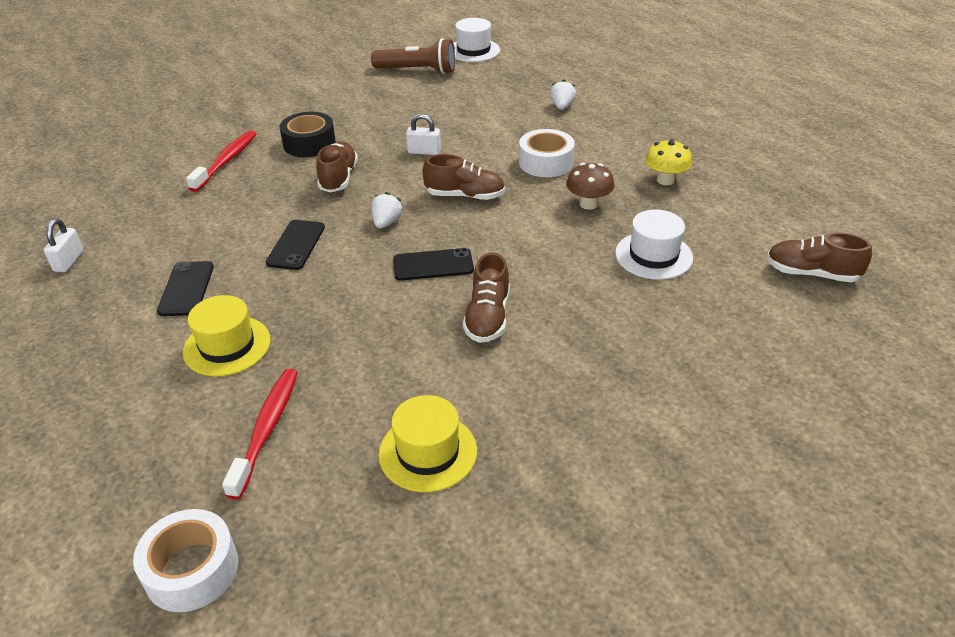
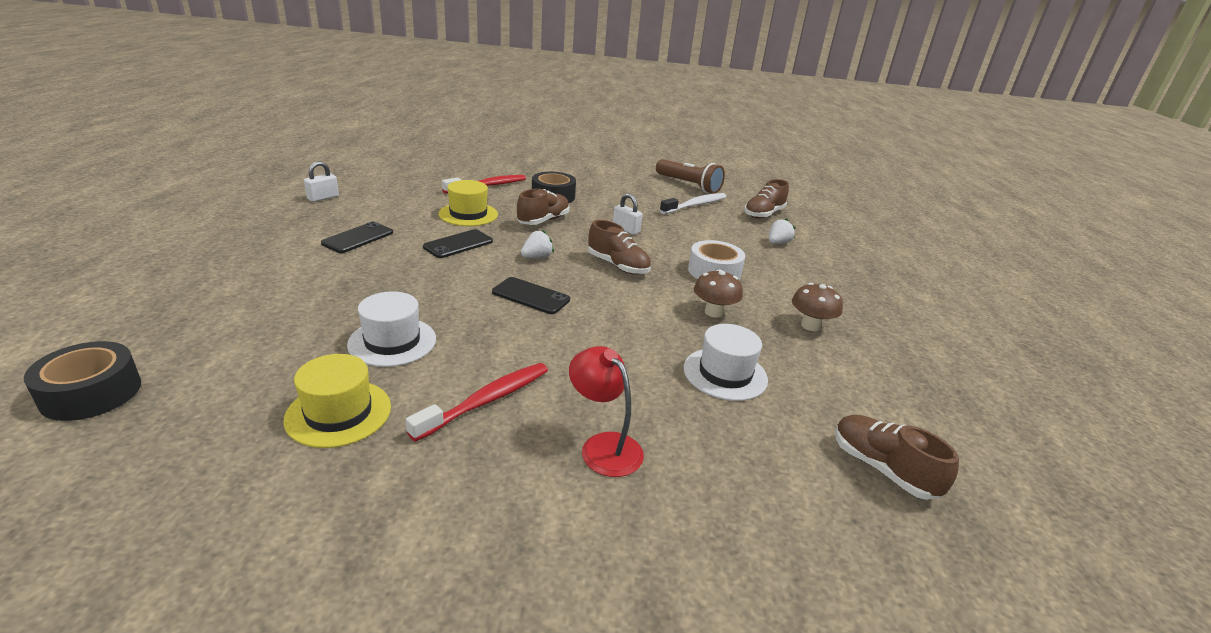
camera: 30 degrees right, 10 degrees down
(191, 569) = (91, 393): white tape -> black tape
(227, 346) = (328, 278): yellow hat -> yellow hat (468, 214)
(267, 429) = (270, 337): red toothbrush -> red toothbrush (487, 401)
(450, 93) = (695, 205): none -> white toothbrush
(473, 50) = (749, 188): white hat -> white hat (392, 342)
(487, 317) = (520, 348): brown shoe -> brown shoe (763, 214)
(641, 359) = (603, 446): none -> red lamp
(665, 180) = (810, 326): yellow mushroom -> brown mushroom

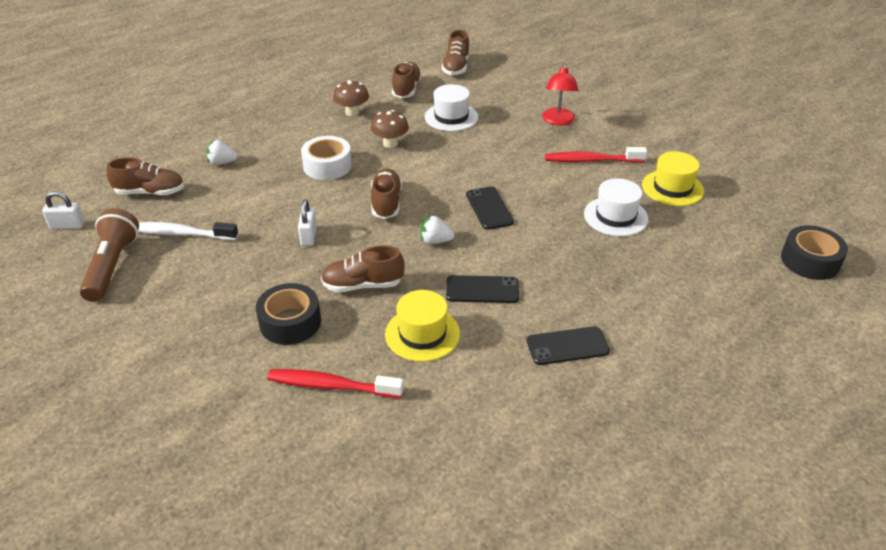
camera: 130 degrees left, 10 degrees up
(323, 198) = (557, 461): white padlock -> white padlock (67, 225)
(839, 386) = (406, 89): none -> brown shoe

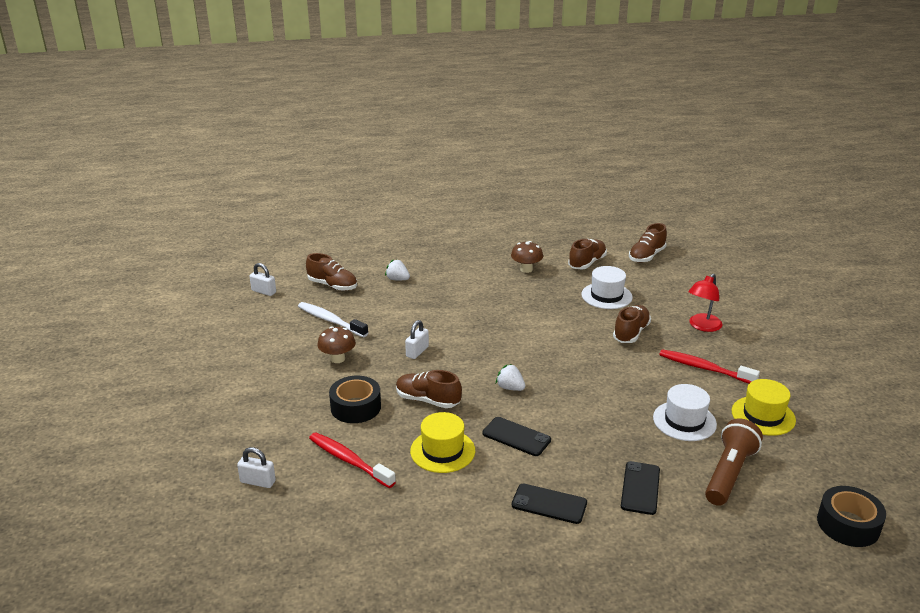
camera: 30 degrees right, 10 degrees down
(112, 266) = (271, 328): brown flashlight -> brown flashlight (729, 473)
(245, 456) = (258, 481): none -> white padlock
(327, 166) = (473, 305): white tape -> none
(386, 203) = (495, 347): brown shoe -> brown shoe (631, 333)
(390, 143) = (537, 302): brown mushroom -> brown mushroom (337, 359)
(489, 208) = (576, 377): black phone -> black phone (640, 488)

